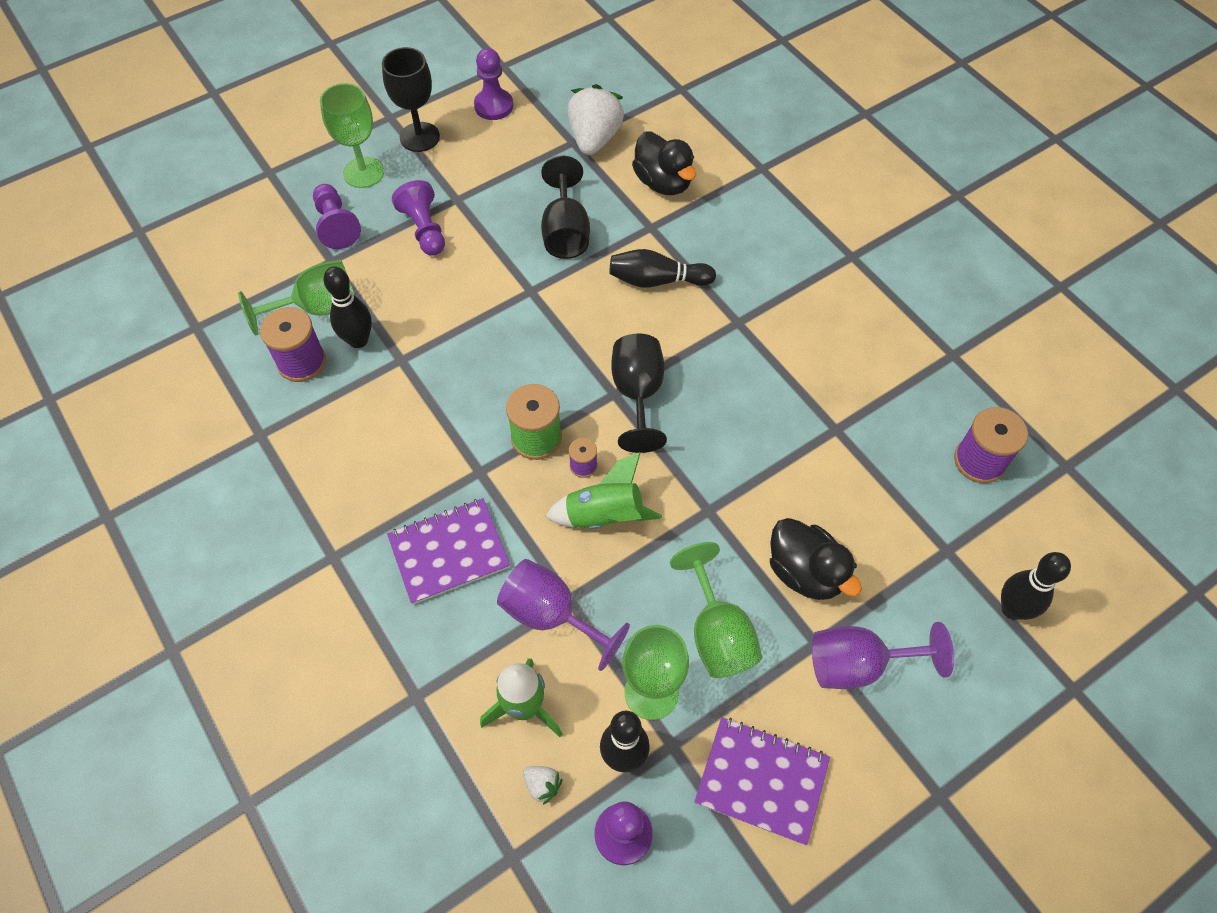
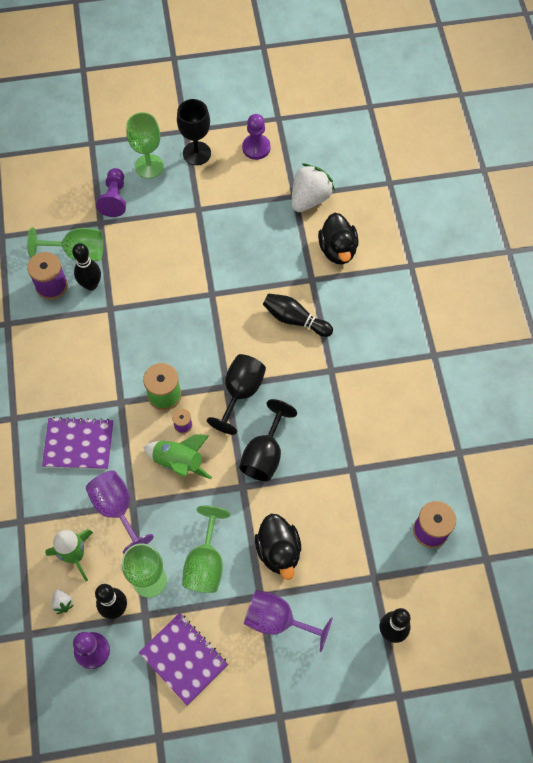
camera: 25 degrees right, 5 degrees up
(424, 229) = (167, 223): purple pawn -> none
(565, 232) = (255, 261): black goblet -> black goblet (265, 454)

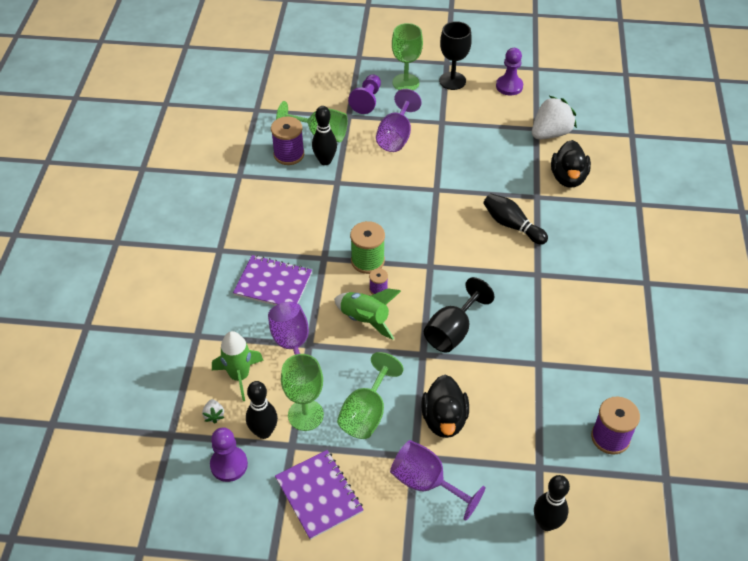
camera: 15 degrees right, 15 degrees down
(156, 238) = (396, 136): none -> purple goblet
(240, 393) = (442, 274): black goblet -> none

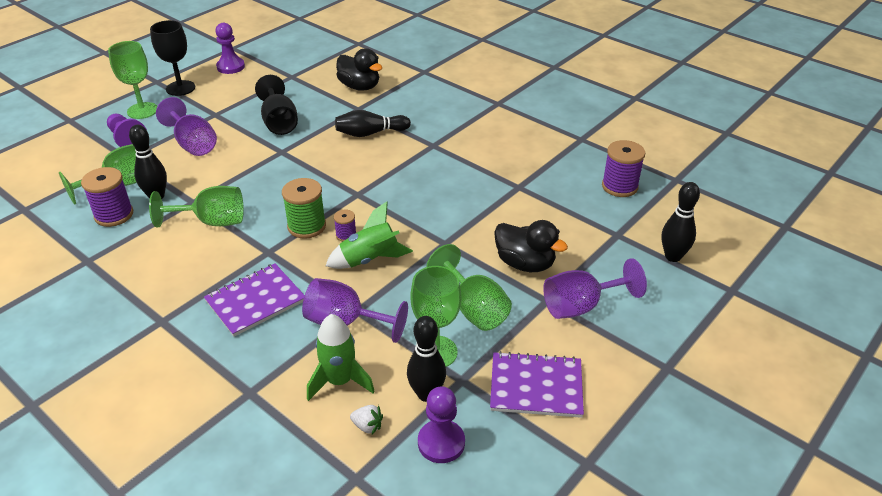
camera: 55 degrees left, 10 degrees down
(326, 207) = (211, 222): none -> green goblet
(452, 331) = (439, 215): black goblet -> black goblet (279, 122)
(550, 133) = (306, 73): white strawberry -> none

